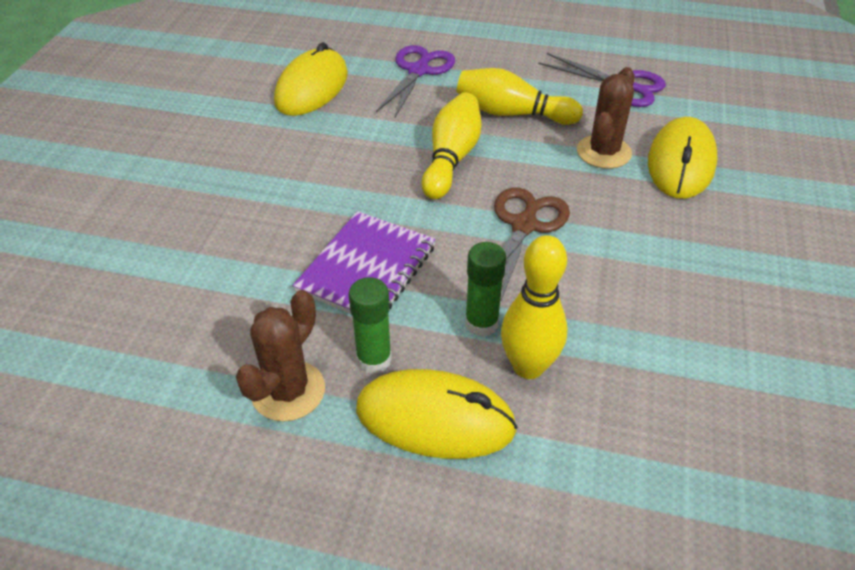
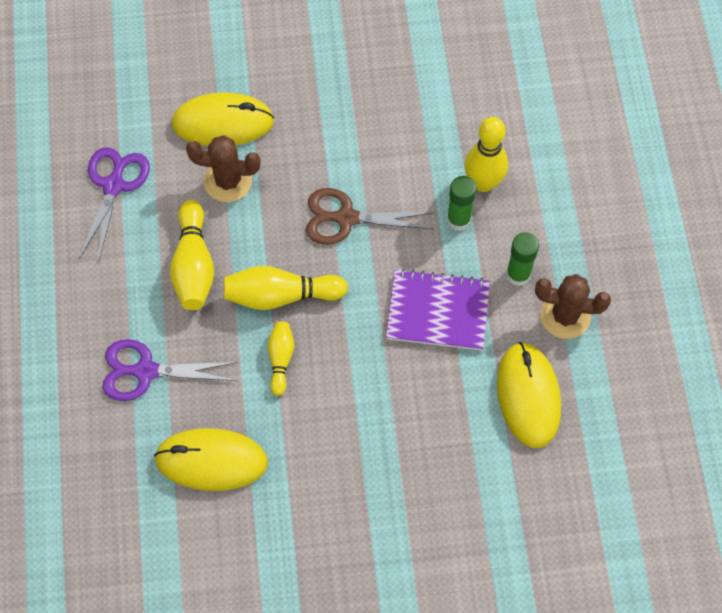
camera: 110 degrees left, 20 degrees up
(382, 144) = (280, 359): none -> yellow bowling pin
(435, 419) = (546, 223): yellow mouse -> yellow mouse (528, 396)

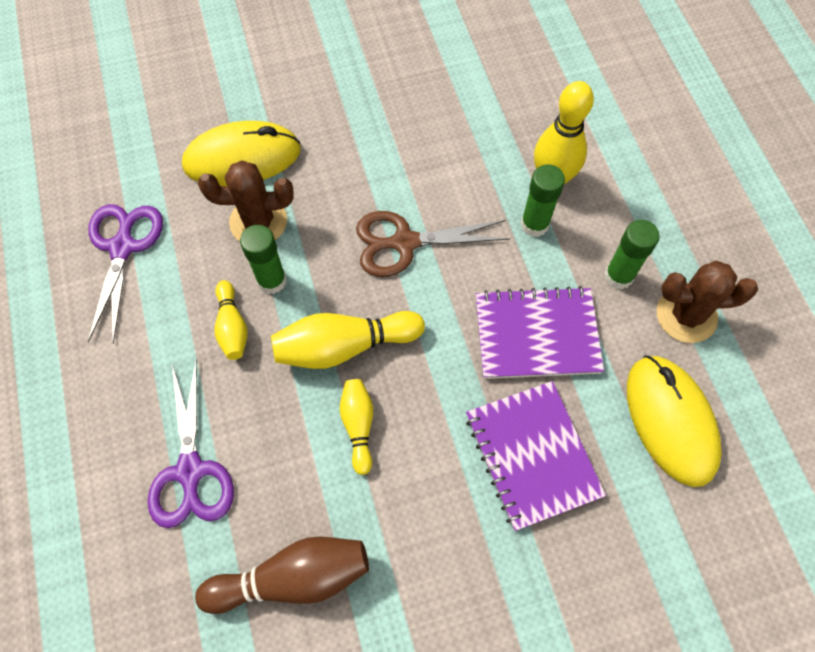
camera: 10 degrees left, 0 degrees up
(146, 371) = (190, 471): purple scissors -> purple scissors turned 90 degrees counterclockwise
(193, 265) = (232, 327): yellow bowling pin -> yellow bowling pin, size x0.59
(211, 461) = (293, 578): yellow mouse -> brown bowling pin
(231, 233) = (272, 281): none -> green glue stick
(412, 404) = (532, 455): none -> purple notebook

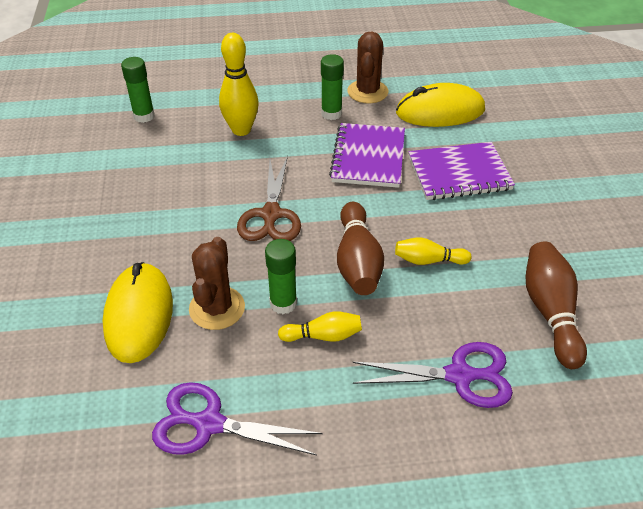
camera: 80 degrees left, 20 degrees down
(344, 346) = (357, 261): yellow bowling pin -> brown bowling pin
(534, 224) = (277, 144): green glue stick -> green glue stick (144, 116)

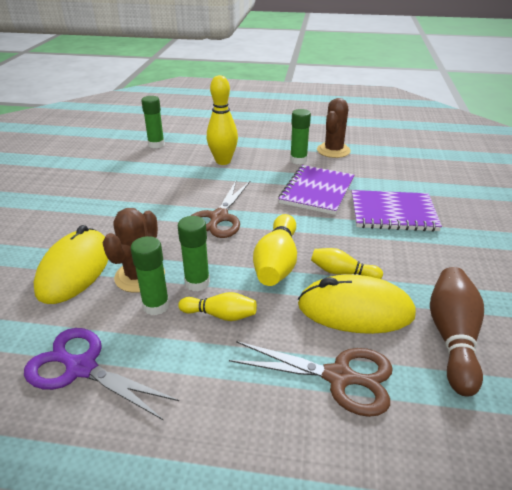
camera: 15 degrees right, 10 degrees down
(252, 339) = (156, 306): none -> green glue stick
(357, 261) = (277, 262): brown bowling pin -> yellow bowling pin
(440, 111) = (390, 170): yellow mouse -> yellow mouse (355, 310)
(459, 376) = (338, 377): purple scissors -> brown scissors

